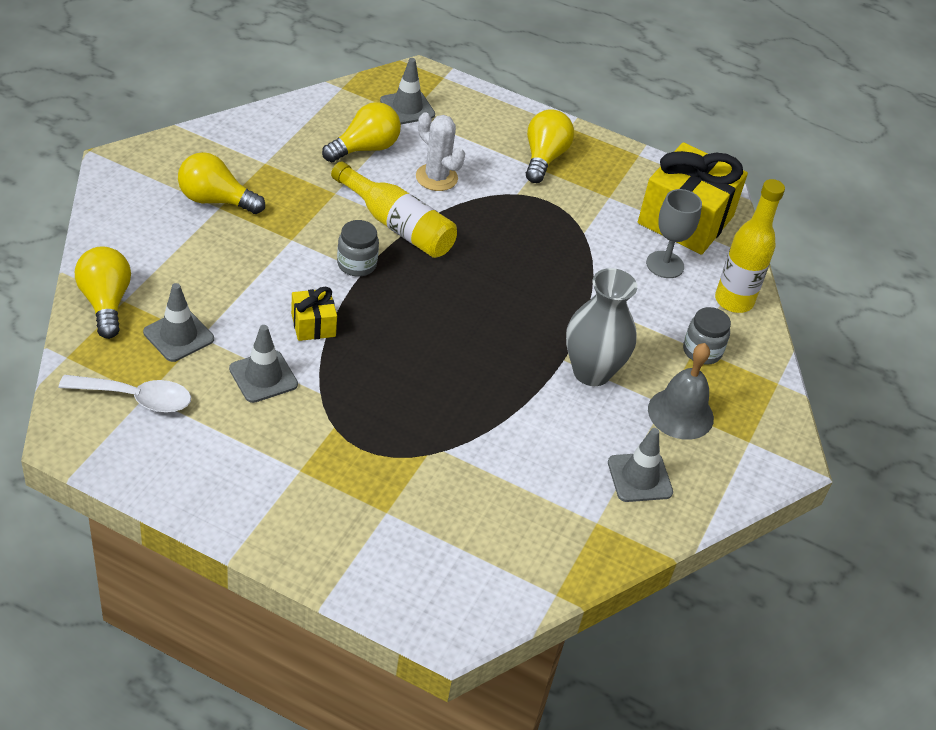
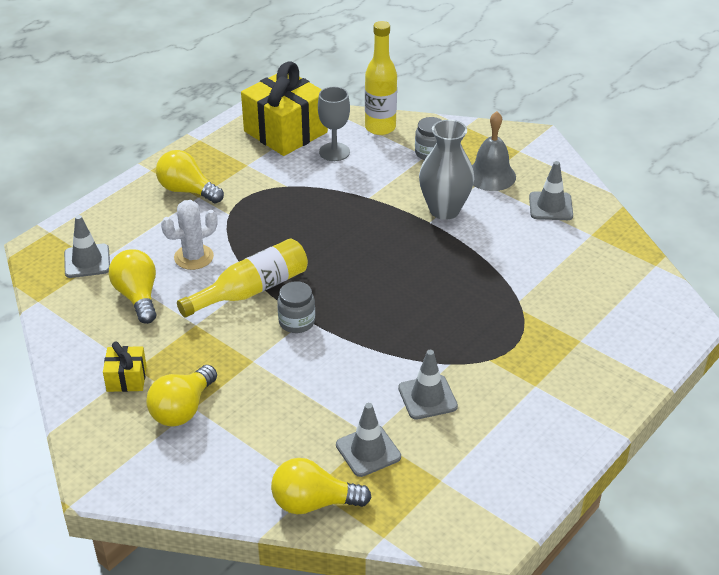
camera: 70 degrees left, 5 degrees down
(136, 398) = (444, 486): white spoon -> none
(313, 325) = (368, 358): yellow gift -> yellow gift (126, 378)

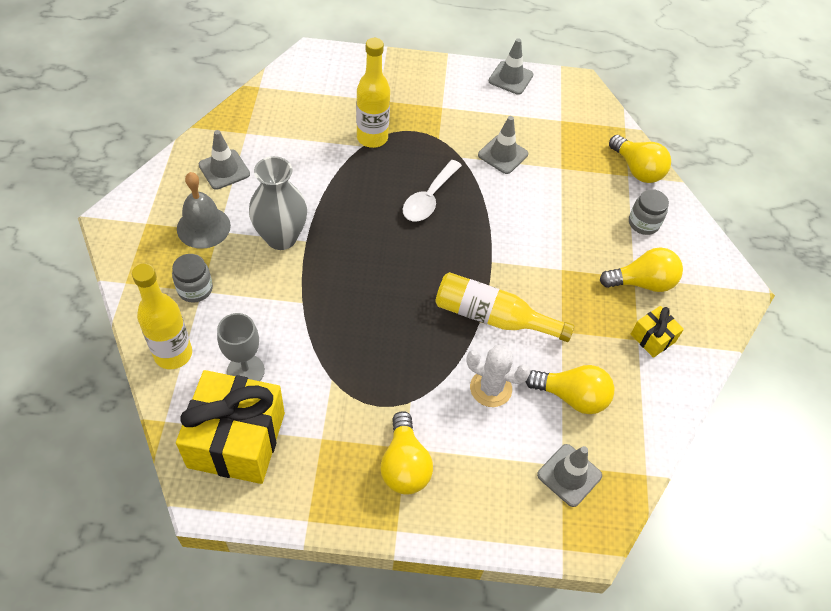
camera: 130 degrees left, 15 degrees up
(137, 296) = (572, 396): yellow light bulb -> yellow light bulb turned 105 degrees counterclockwise
(297, 322) = (500, 265): grey jar -> grey jar (643, 223)
(368, 451) = (574, 163): grey traffic cone -> grey traffic cone (510, 78)
(413, 313) = (428, 199): none -> white spoon
(525, 311) = (372, 138): none -> yellow bottle

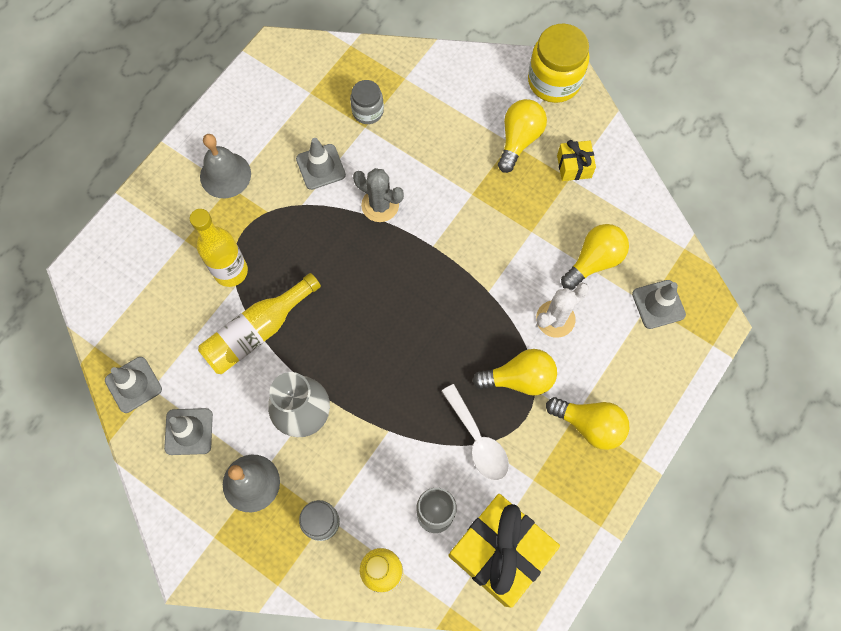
camera: 55 degrees left, 15 degrees up
(428, 199) = (334, 260): white spoon -> white spoon (478, 440)
(449, 100) = (225, 175): none -> grey bell
(493, 317) = (489, 278): yellow bottle -> yellow bottle (257, 331)
(500, 208) = (380, 205): none -> grey cactus
(510, 78) = (231, 104): grey traffic cone -> grey traffic cone (133, 384)
(637, 169) = (403, 66): yellow light bulb -> yellow light bulb (519, 378)
(643, 223) = (462, 99): grey jar -> grey jar (368, 111)
(722, 285) = (554, 81): none -> yellow jar

